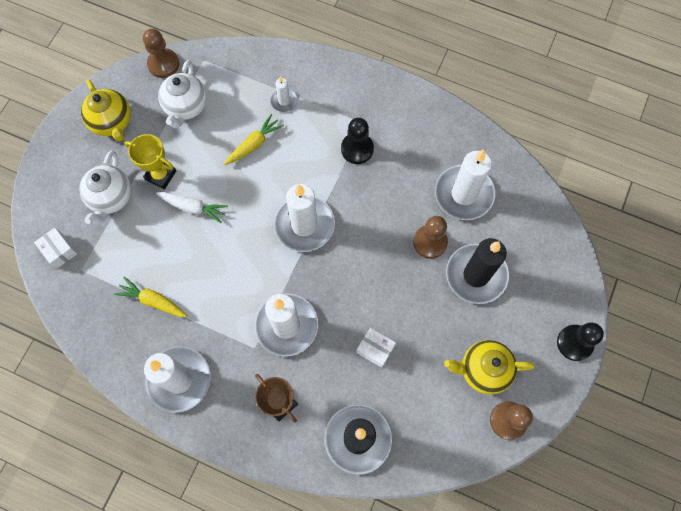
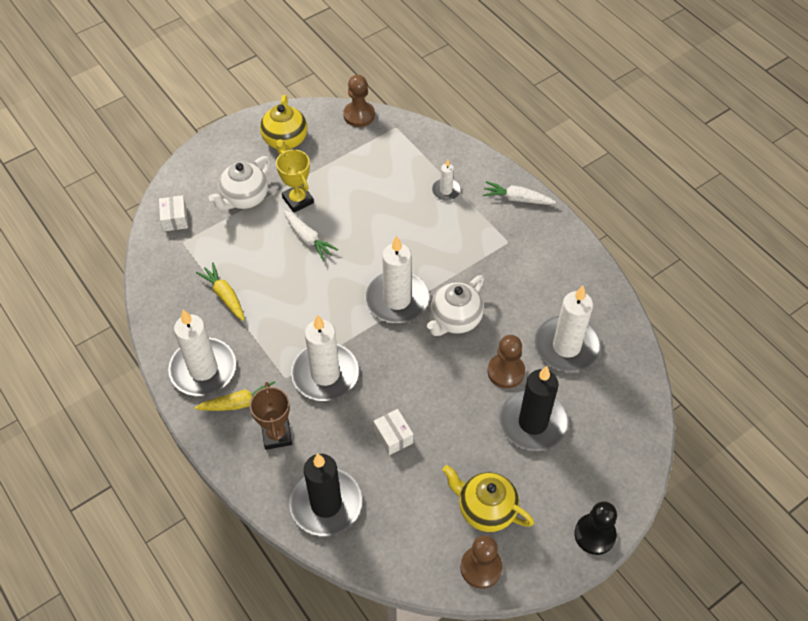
camera: 30 degrees right, 15 degrees down
(186, 107) = (356, 157): white teapot -> white teapot (455, 320)
(254, 144) = (395, 213): yellow carrot -> yellow carrot (239, 403)
(347, 79) = (517, 199): none -> white carrot
(357, 149) = (487, 260): black pawn -> none

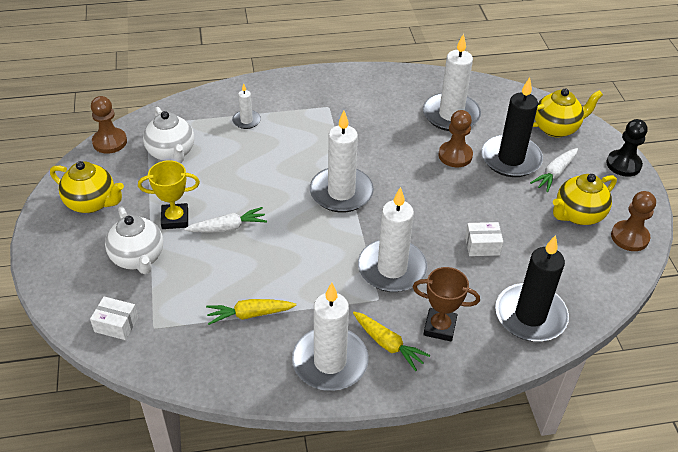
camera: 65 degrees left, 10 degrees down
(239, 403) = (388, 344): yellow carrot -> yellow carrot turned 120 degrees clockwise
(455, 320) = (386, 165): white teapot -> white teapot (171, 153)
(517, 199) = (289, 85): white carrot -> white carrot (554, 173)
(612, 451) = (556, 128): none -> yellow teapot

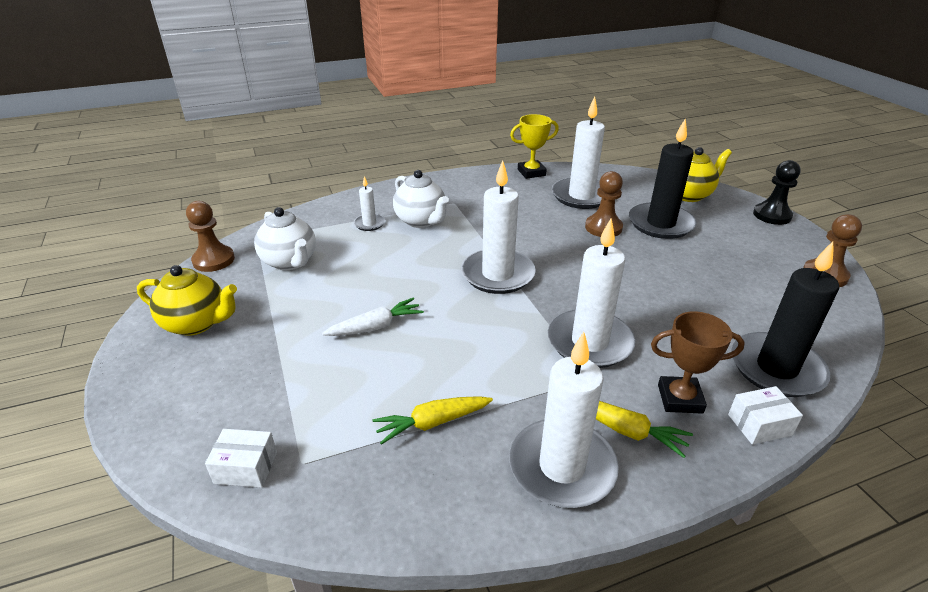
camera: 10 degrees left, 10 degrees down
(138, 258) = (266, 377): white teapot -> white teapot (421, 221)
(175, 219) = (307, 327): yellow trophy -> yellow trophy (531, 172)
(482, 245) = (678, 304): white box -> white box (759, 425)
(554, 173) = (711, 230): white carrot -> none
(578, 215) = (759, 262): yellow teapot -> none

